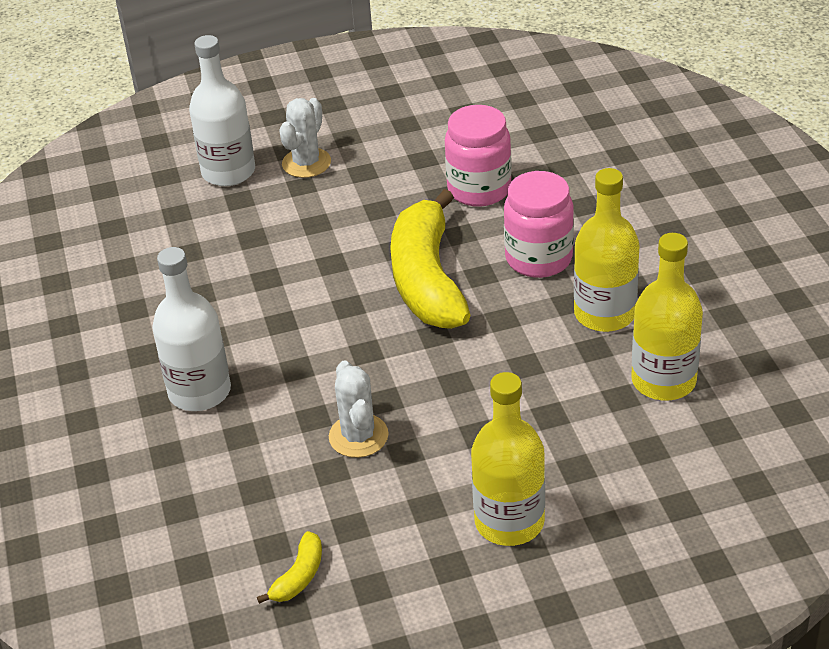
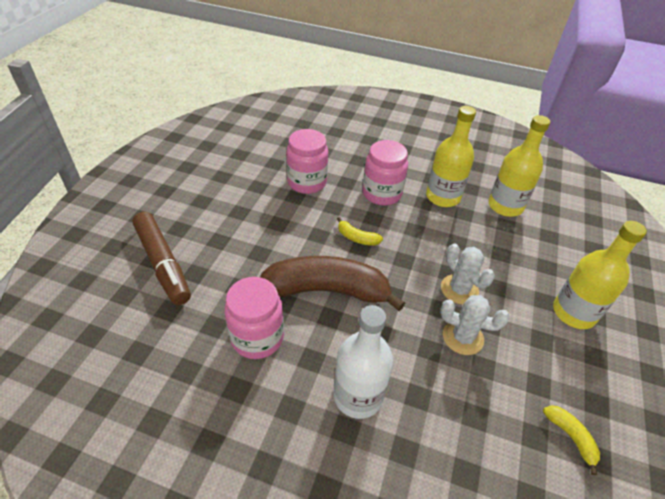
camera: 60 degrees left, 5 degrees up
(202, 288) = (257, 337): none -> pink jar
(228, 172) = (163, 263): white bottle -> brown marker
(306, 163) = (202, 228): white cactus -> white cactus (459, 289)
(315, 300) = (327, 290): none -> brown banana
(427, 279) = (357, 238): yellow banana -> yellow banana, size x0.41

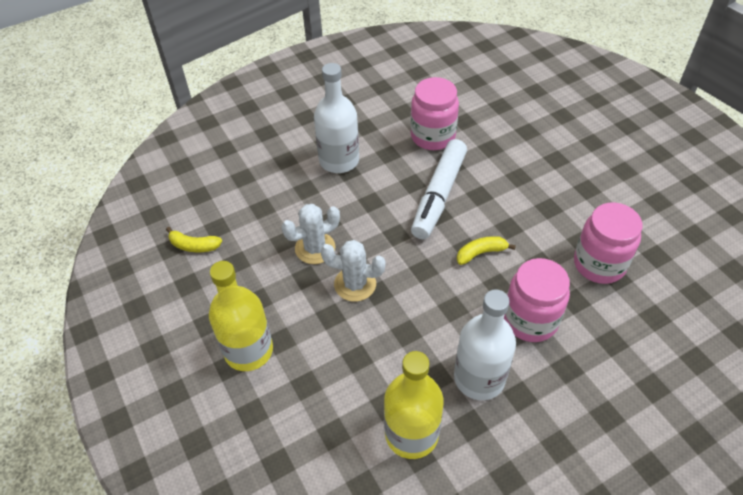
camera: 135 degrees right, 5 degrees up
(163, 263) = (553, 118): brown marker -> none
(327, 290) = (439, 195): brown banana -> white marker
(443, 197) = (479, 378): yellow bottle -> white bottle

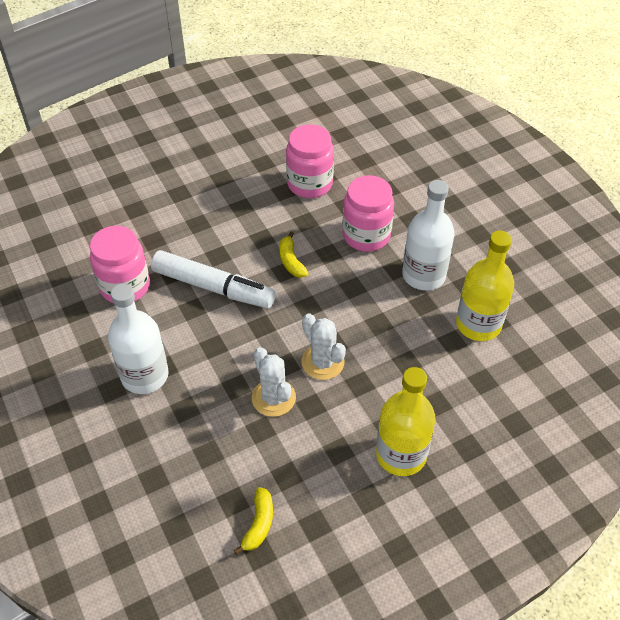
camera: 90 degrees left, 0 degrees up
(355, 284) = (322, 362): white cactus -> white cactus turned 45 degrees counterclockwise

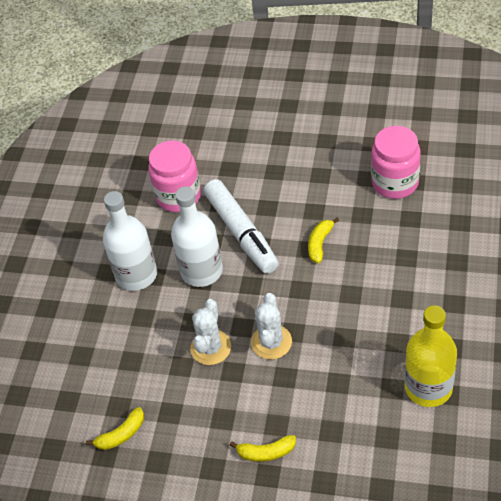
camera: 45 degrees right, 0 degrees up
(366, 235) = (402, 255): pink jar -> none
(401, 454) = (266, 452): yellow bottle -> yellow banana
(423, 275) = (420, 317): white bottle -> white bottle (201, 271)

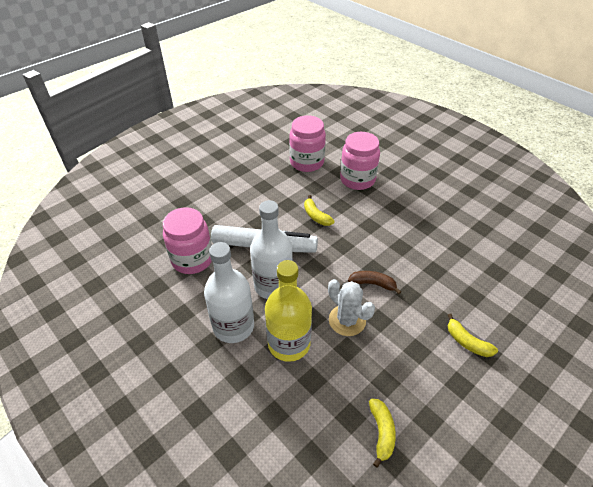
camera: 60 degrees left, 5 degrees down
(266, 452) = (467, 342): yellow banana -> yellow banana turned 105 degrees clockwise
(271, 342) = (373, 284): white cactus -> brown banana
(413, 241) = (357, 180): none -> pink jar
(428, 387) = (471, 233): yellow bottle -> yellow bottle (289, 343)

